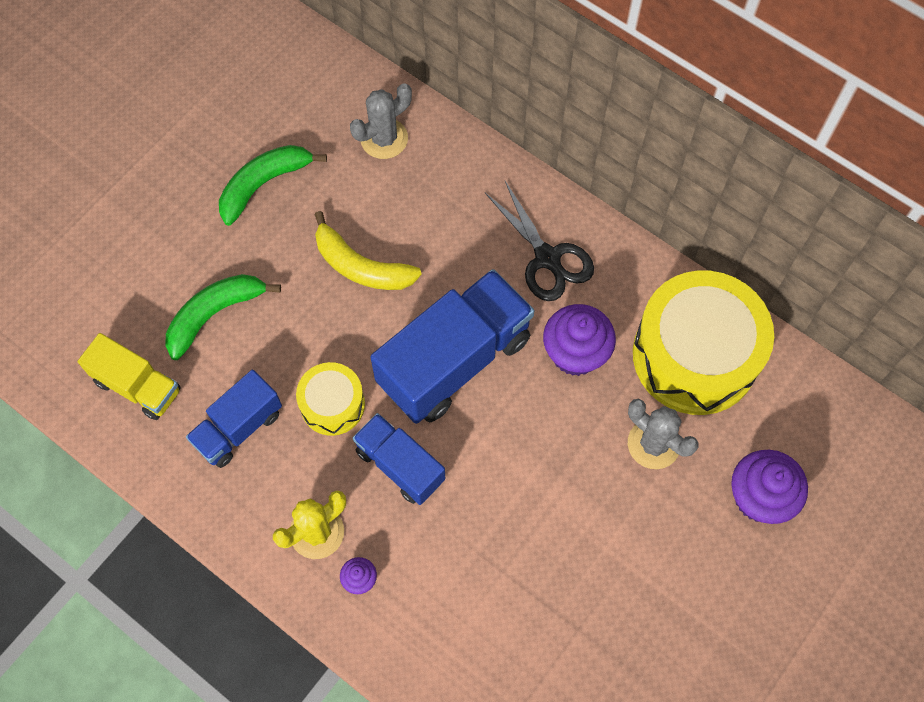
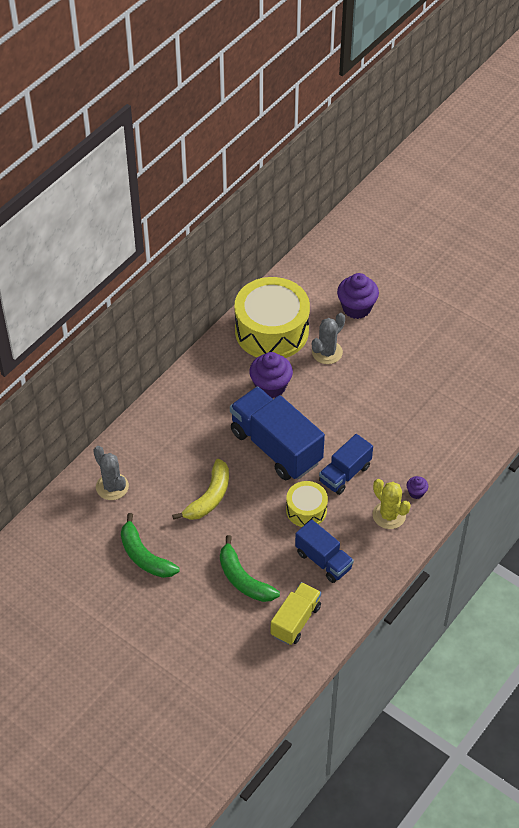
camera: 90 degrees left, 15 degrees down
(547, 258) = (206, 399): black scissors -> none

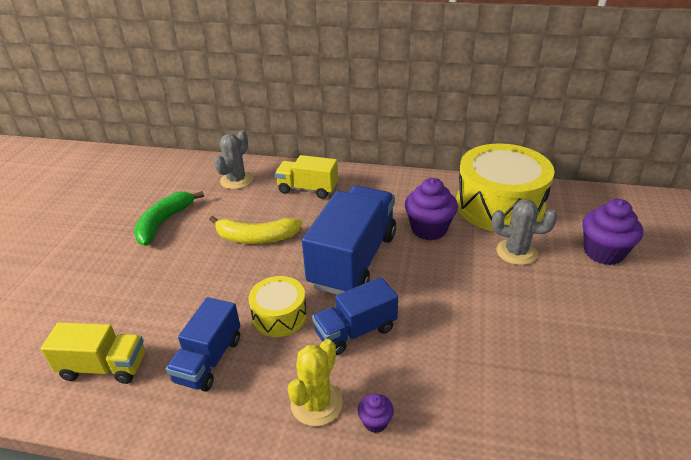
camera: 65 degrees right, 15 degrees down
(164, 440) = (308, 189): none -> yellow truck
(243, 579) = (156, 299): green banana -> none
(345, 474) = (355, 331): blue truck -> blue truck turned 45 degrees counterclockwise

